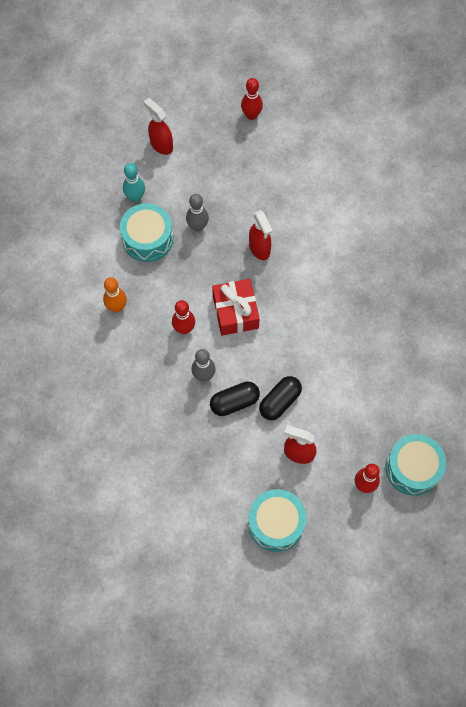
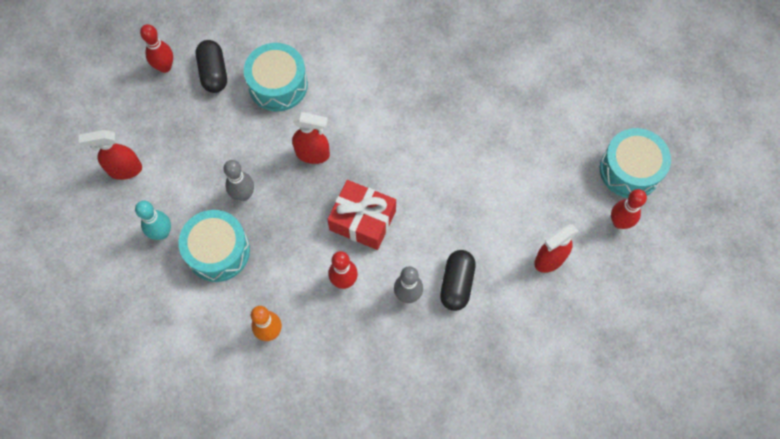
camera: 55 degrees left, 0 degrees up
(276, 523) = (607, 327): turquoise drum -> turquoise drum (278, 85)
(280, 401) = (485, 241): black capsule -> black capsule (214, 73)

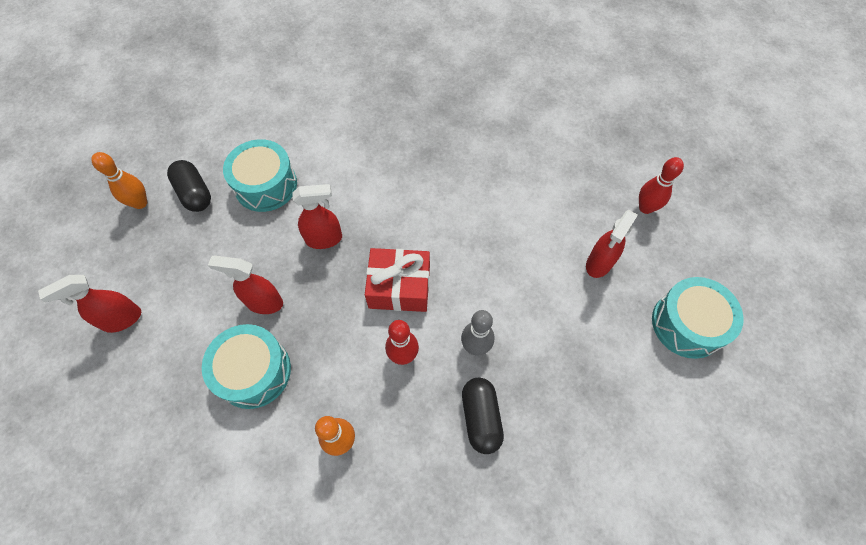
camera: 20 degrees left, 5 degrees down
(162, 233) = (183, 373): turquoise bowling pin -> none
(165, 67) = (140, 203): red bowling pin -> orange bowling pin
(243, 195) = (264, 302): grey bowling pin -> red spray bottle
(457, 284) = (520, 318): black capsule -> black capsule (481, 418)
(630, 170) = (631, 159): turquoise drum -> turquoise drum (687, 324)

